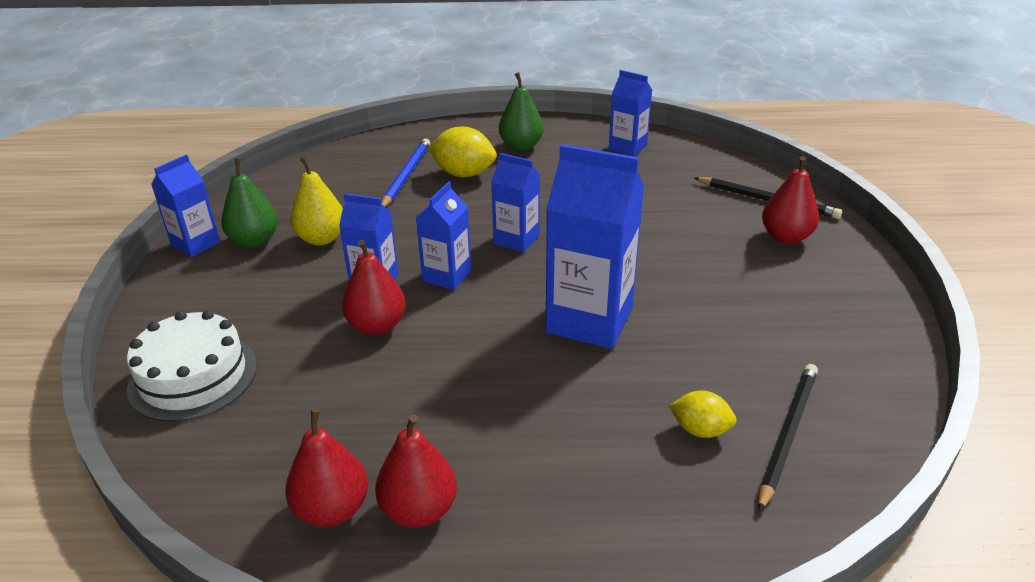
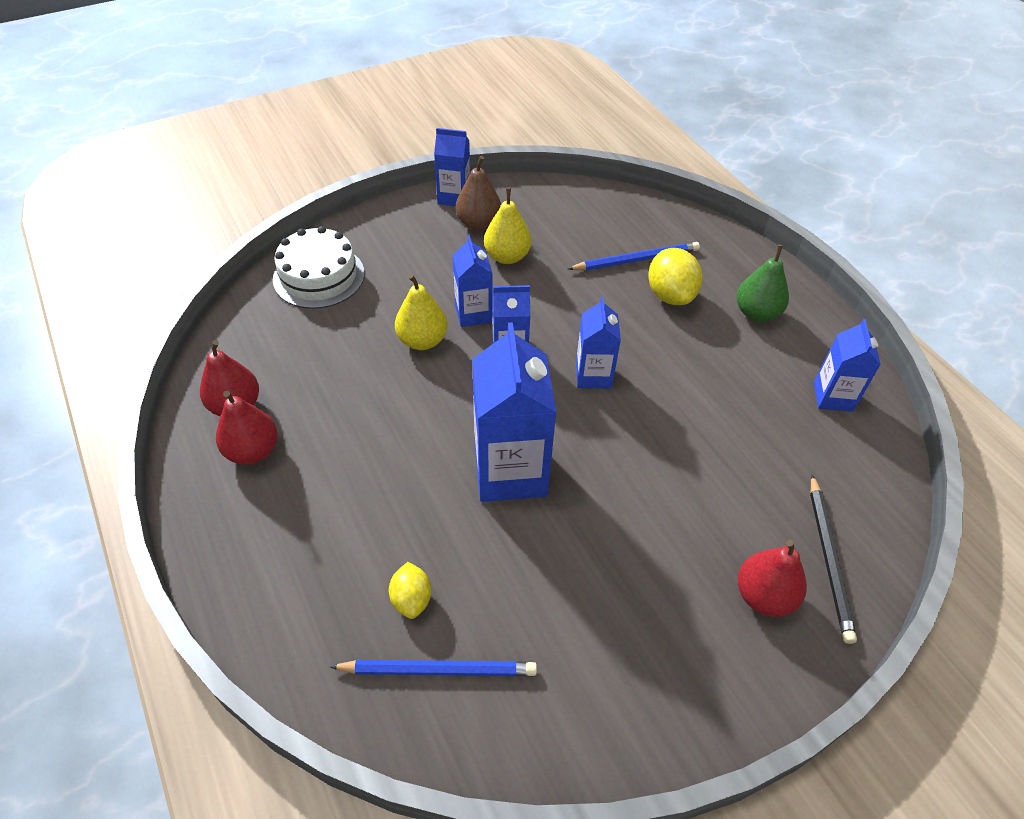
camera: 60 degrees right, 15 degrees up
(254, 241) = (478, 223): green pear -> brown pear
(377, 326) = (422, 340): red pear -> yellow pear
(787, 434) = (438, 670): black pencil -> blue pencil

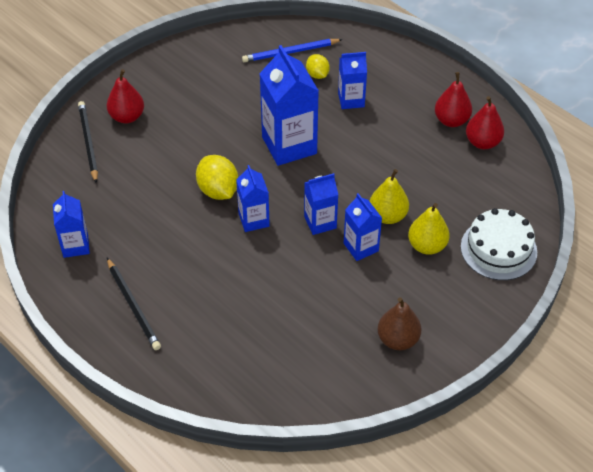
camera: 165 degrees right, 0 degrees up
(454, 197) = (435, 366): blue carton -> blue carton (351, 100)
(507, 256) = (357, 309): yellow pear -> yellow pear (427, 246)
(635, 260) = (244, 335): blue pencil -> none
(670, 295) = (207, 305): yellow lemon -> yellow lemon (218, 190)
(756, 313) = (133, 305): green pear -> black pencil

